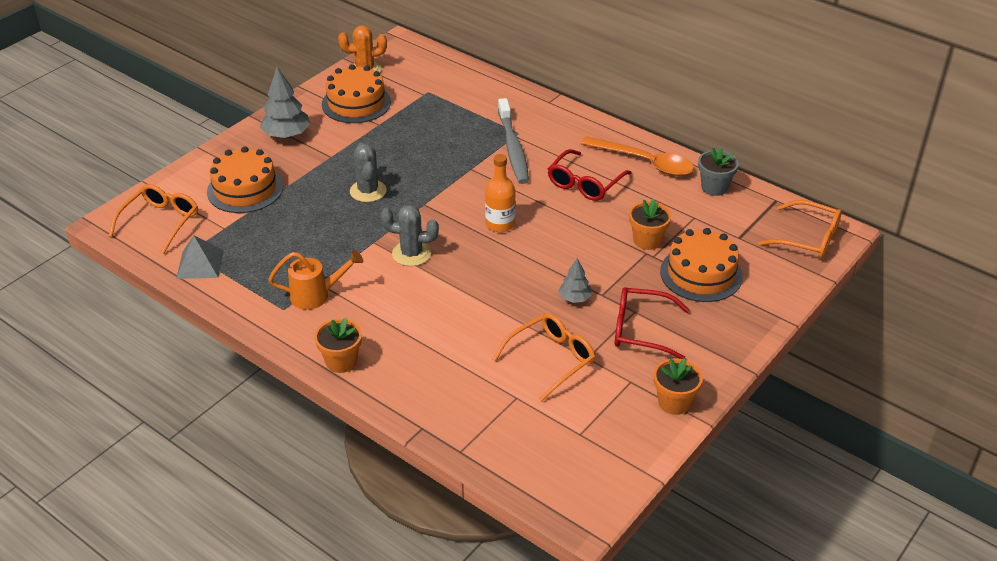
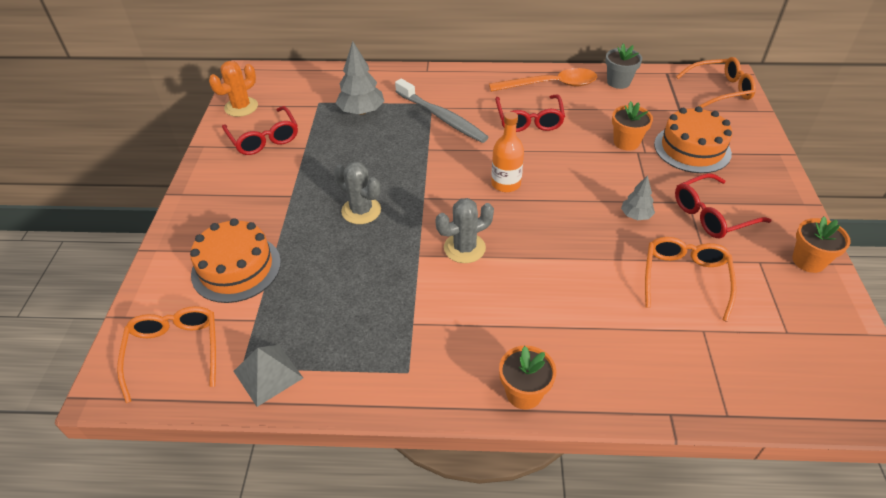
camera: 35 degrees left, 5 degrees up
(287, 135) = (225, 195): grey tree -> grey tree (361, 111)
(317, 295) = (425, 338): orange watering can -> none
(356, 103) = (264, 138): orange cake -> red glasses

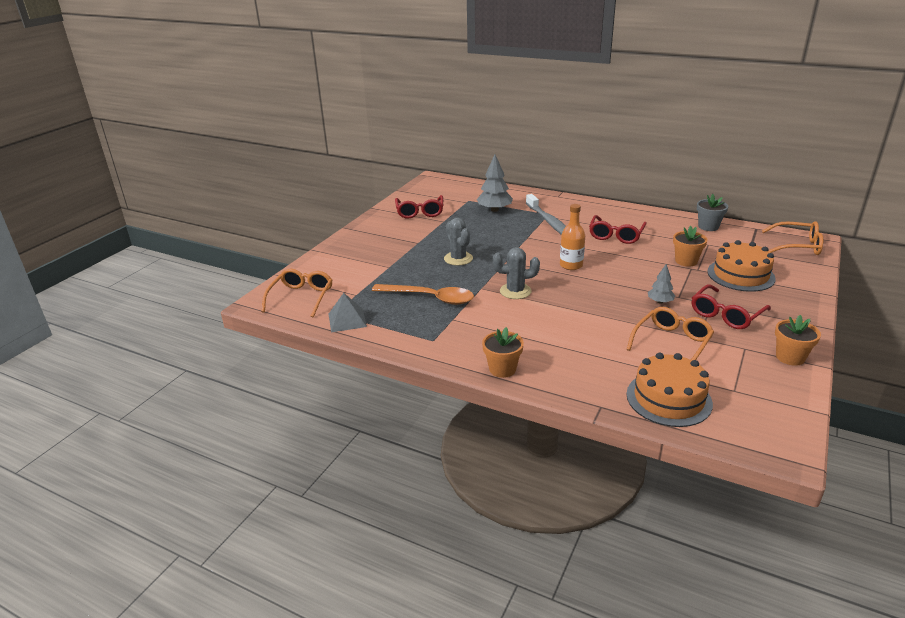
camera: 25 degrees right, 15 degrees down
(236, 268) = (361, 269): orange cake -> orange cake (668, 398)
(241, 107) = (416, 194): orange cactus -> none
(550, 85) = (649, 219): orange spoon -> orange spoon (430, 298)
(712, 214) = (726, 314): red glasses -> red glasses turned 45 degrees counterclockwise

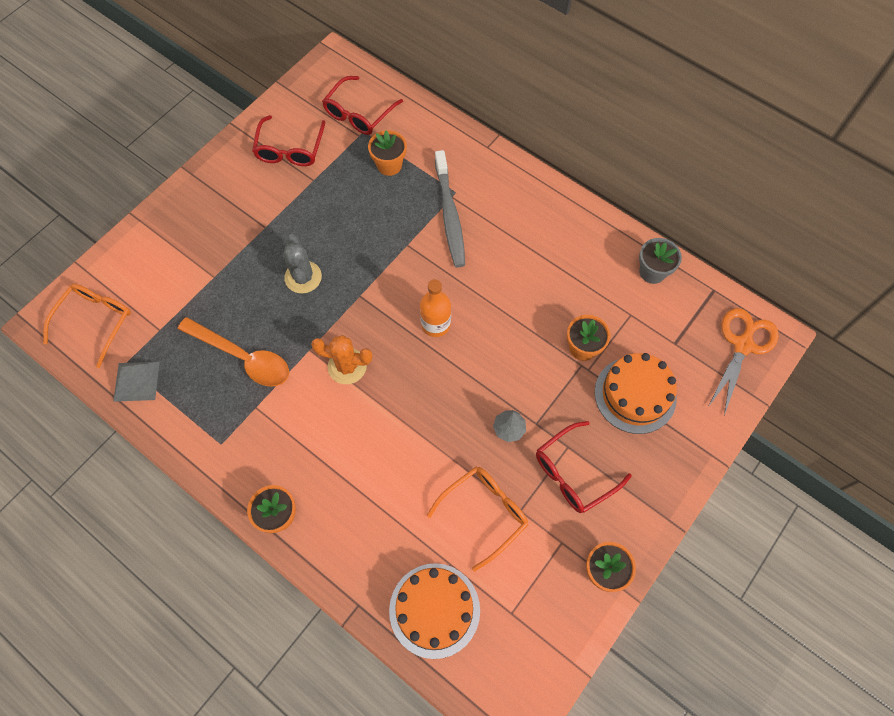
camera: 10 degrees right, 35 degrees up
(494, 210) = (389, 165): grey tree -> orange flower pot
(515, 291) = (347, 366): grey cactus -> orange cactus
(616, 235) = (522, 266): red glasses -> red glasses (359, 113)
(796, 246) = (743, 345): orange glasses -> orange scissors

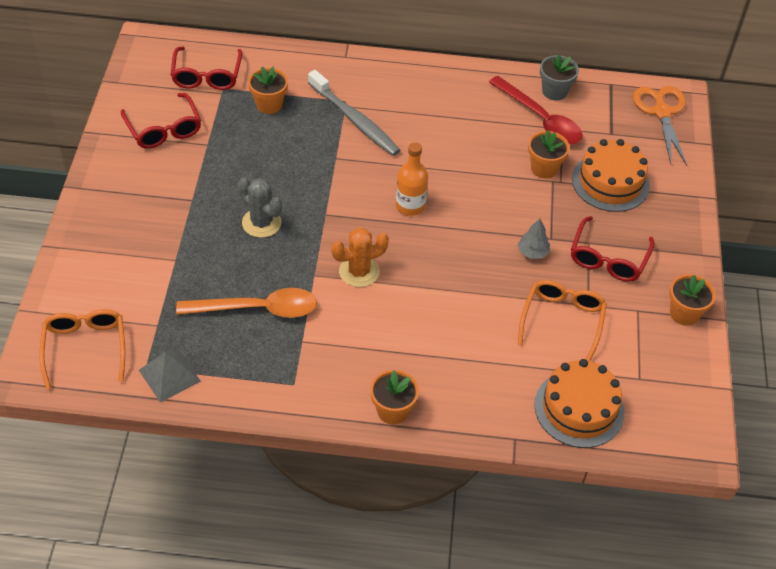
camera: 35 degrees left, 15 degrees down
(617, 295) = (540, 119): none -> red spoon

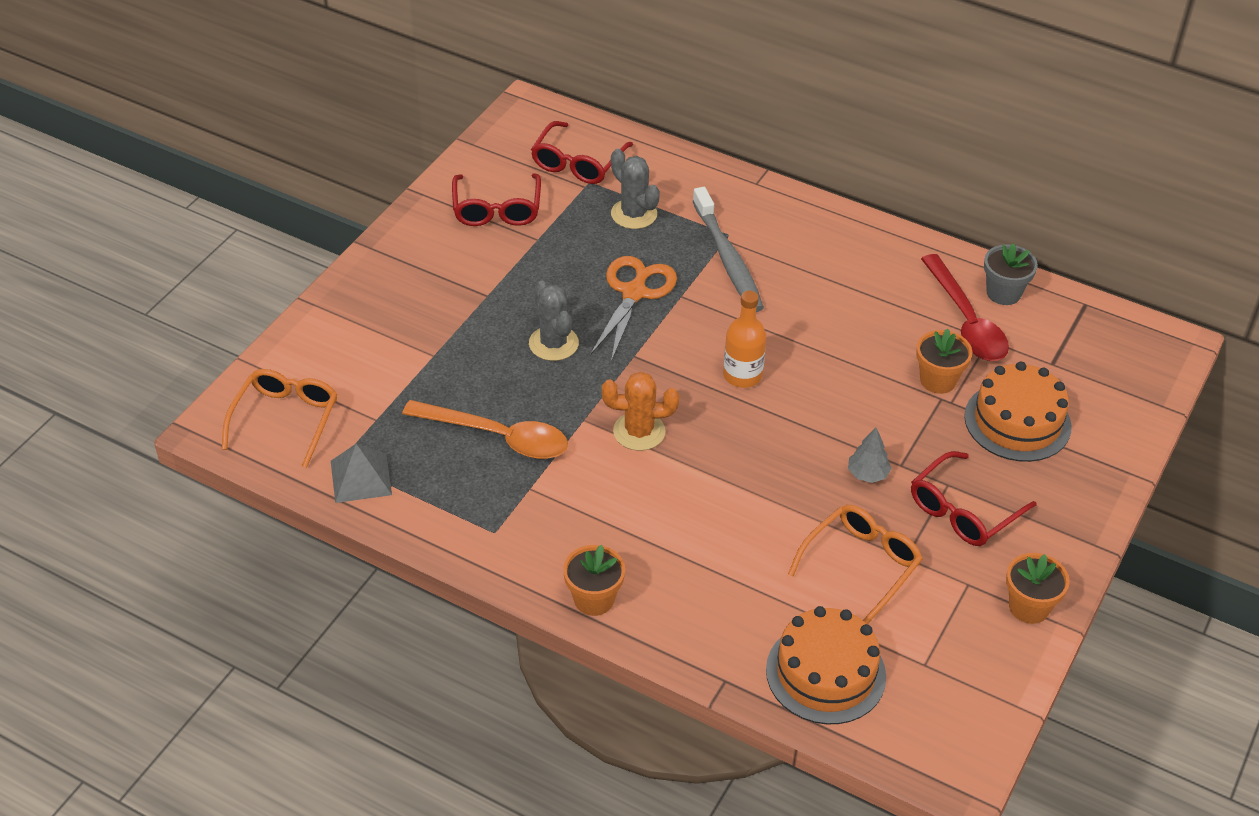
camera: 25 degrees right, 5 degrees down
(269, 104) = (634, 214): orange flower pot -> grey cactus
(661, 112) = (1137, 356): orange scissors -> orange scissors (634, 292)

